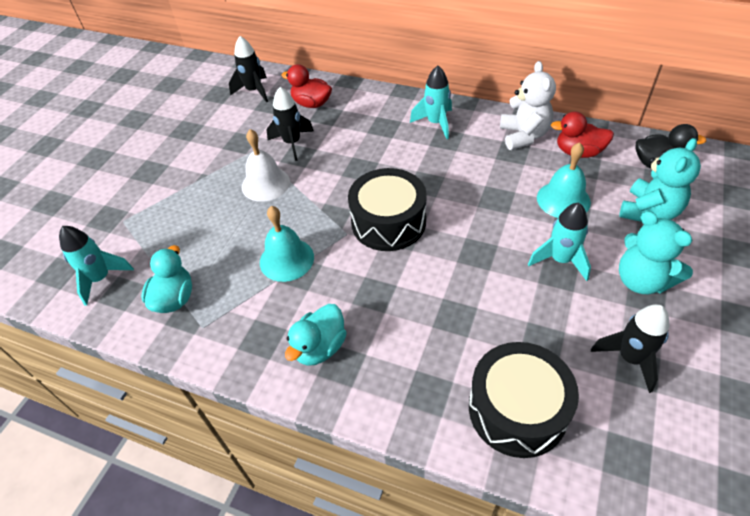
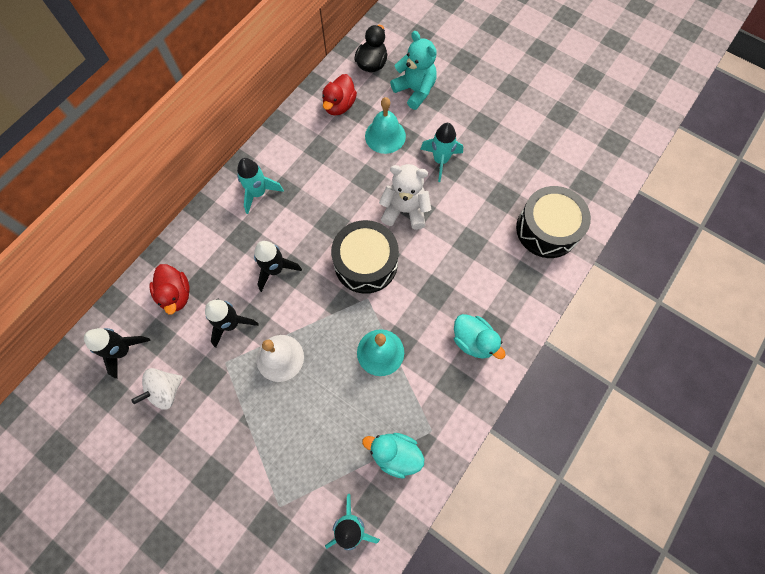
camera: 80 degrees left, 20 degrees up
(223, 123) = (166, 391): none -> white spinning top
(311, 104) = (176, 294): red duck -> red duck turned 60 degrees counterclockwise
(523, 136) = (304, 134): white teddy bear -> white teddy bear (405, 210)
(630, 358) = (526, 155): black rocket -> black rocket (275, 269)
(641, 280) = (471, 122): turquoise teddy bear -> none

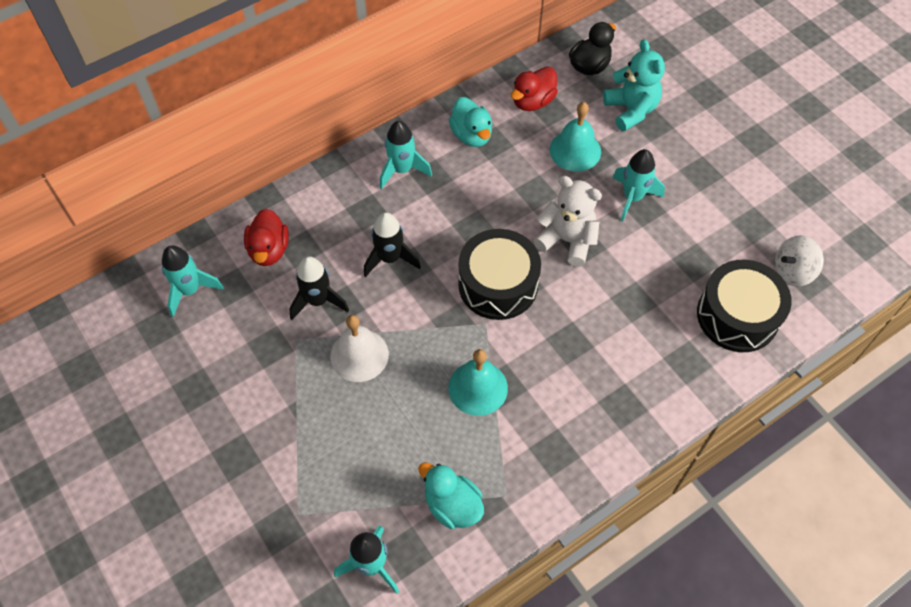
camera: 20 degrees right, 10 degrees down
(123, 351) = (190, 290): black rocket -> turquoise rocket
(166, 391) = (220, 347): white spinning top -> white spinning top (792, 271)
(473, 341) = (595, 412): turquoise duck -> turquoise duck (471, 135)

